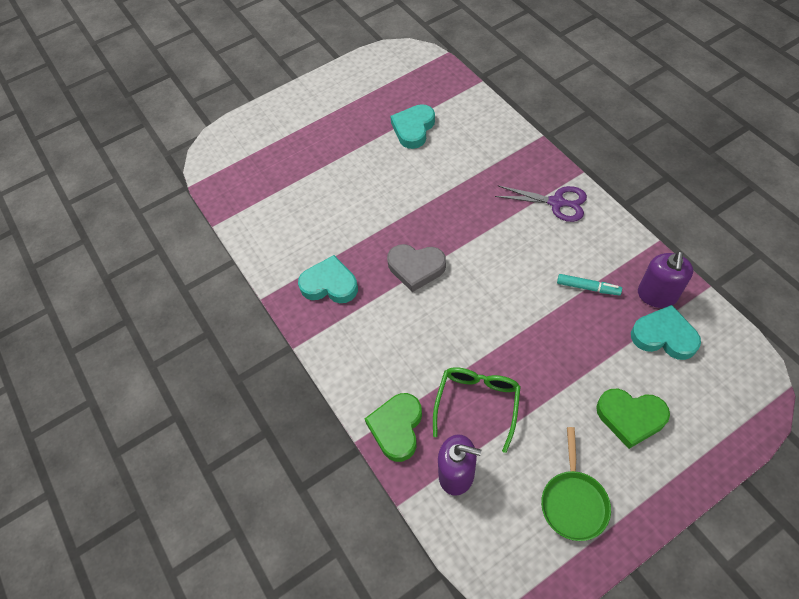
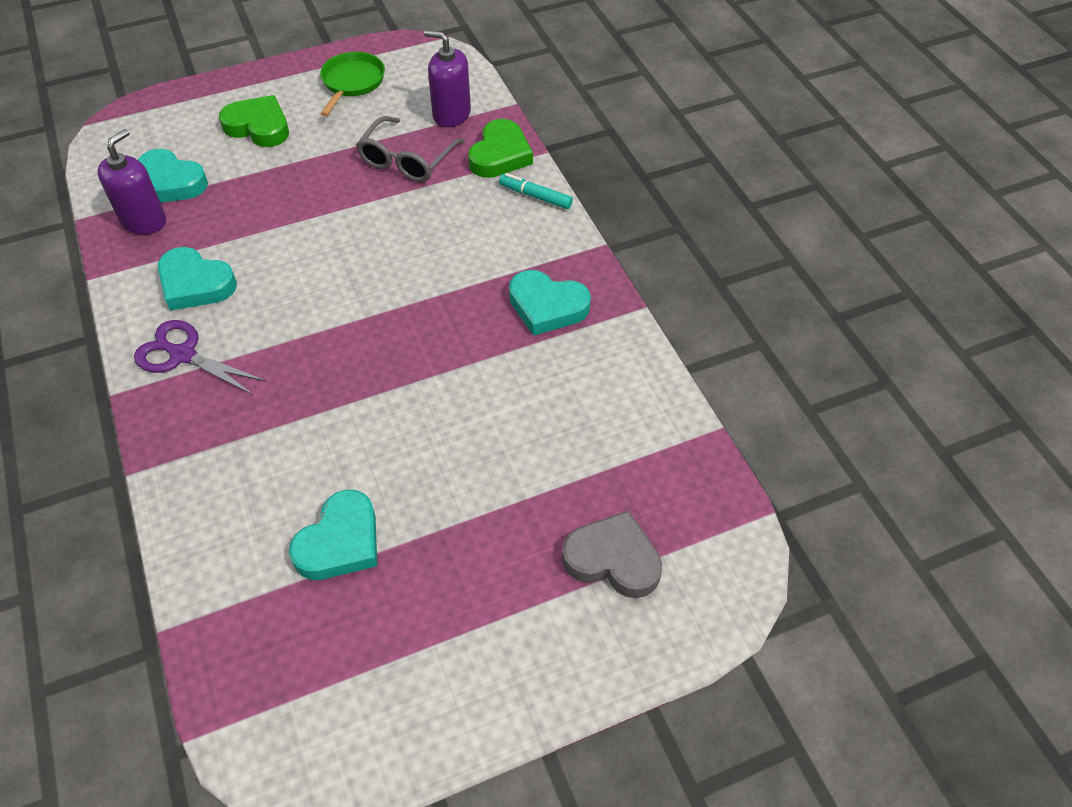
camera: 175 degrees left, 5 degrees down
(416, 268) = (423, 305): grey heart -> grey heart (613, 559)
(477, 404) = (407, 160): green glasses -> grey glasses
(581, 252) = (195, 284): none -> turquoise heart
(588, 287) = (217, 243): turquoise marker -> turquoise marker (535, 196)

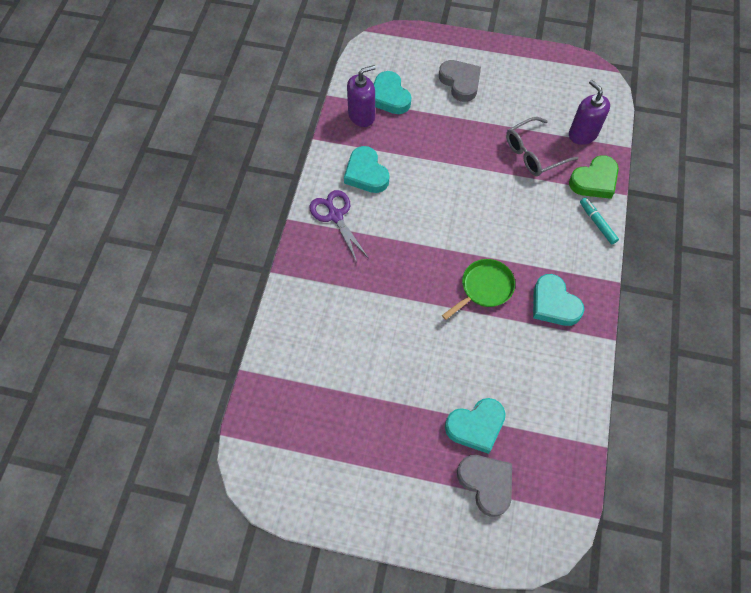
camera: 35 degrees right, 10 degrees up
(258, 126) = (460, 82): green heart -> grey heart
(340, 542) = (351, 378): turquoise heart -> turquoise heart (476, 426)
(352, 83) = (535, 78): green pan -> green pan (484, 288)

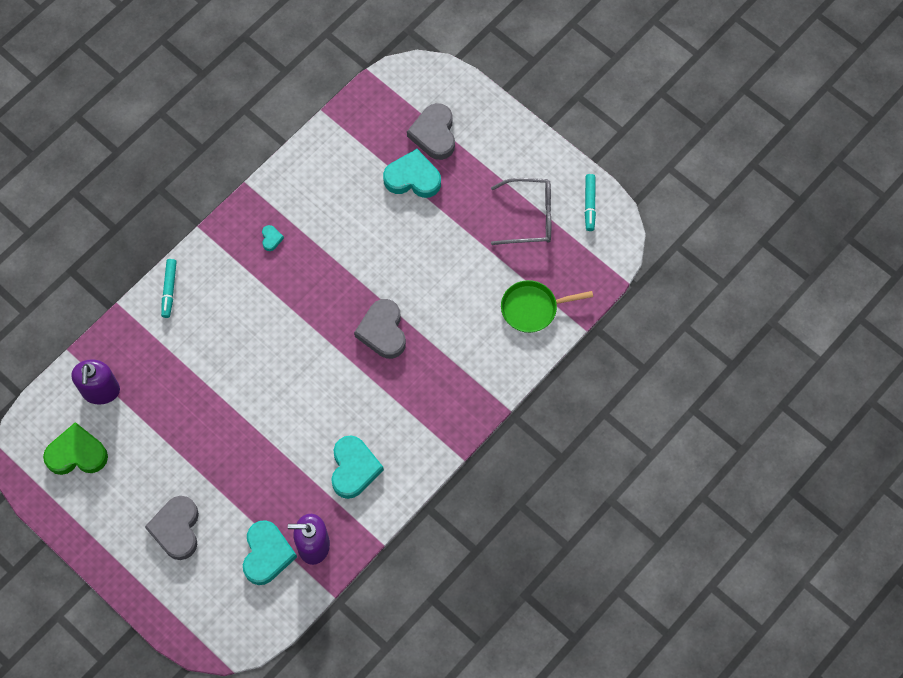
camera: 150 degrees left, 5 degrees up
(295, 494) = (589, 204): none -> turquoise marker
(335, 215) = (414, 437): purple scissors -> none
(411, 279) = (383, 331): none -> grey heart
(484, 288) = (322, 286): green pan -> green pan (533, 308)
(534, 153) = (168, 396): grey glasses -> grey glasses (529, 216)
(554, 304) = (271, 239): turquoise heart -> turquoise heart, size x0.44
(594, 181) = (134, 333): green heart -> green heart (77, 453)

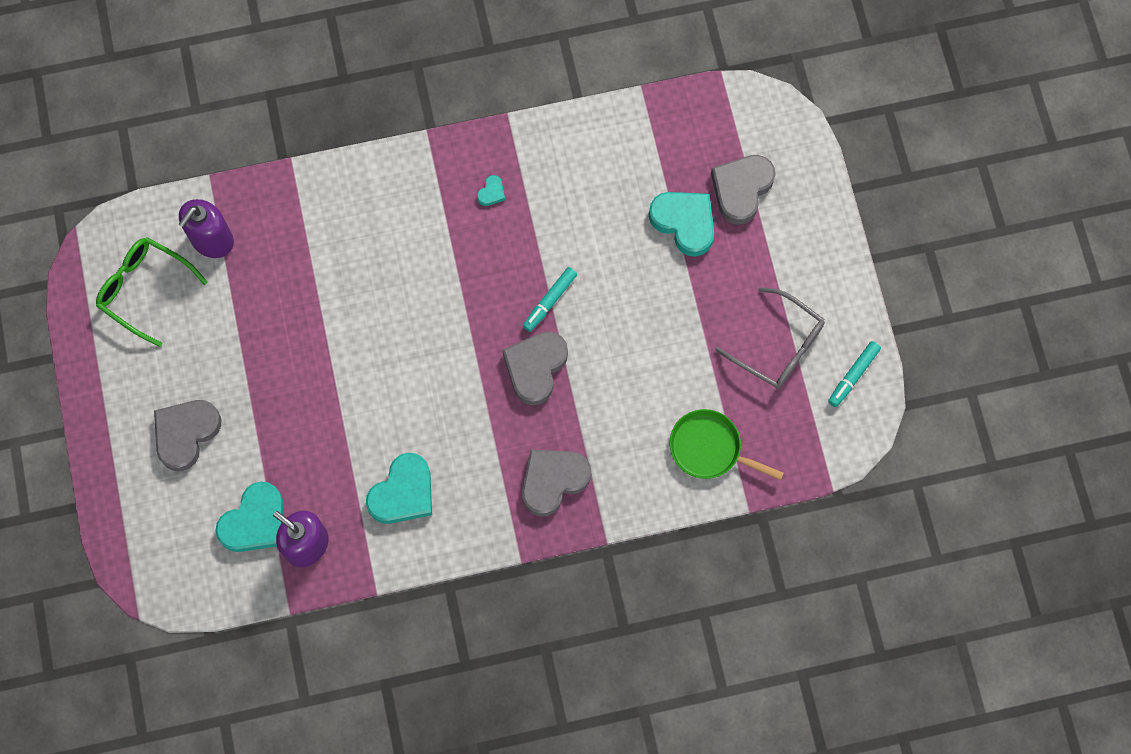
camera: 35 degrees right, 5 degrees up
(77, 453) = (144, 289): green heart -> green glasses
(169, 290) = (351, 179): turquoise marker -> turquoise marker (549, 301)
(447, 395) = (553, 481): none -> grey heart

